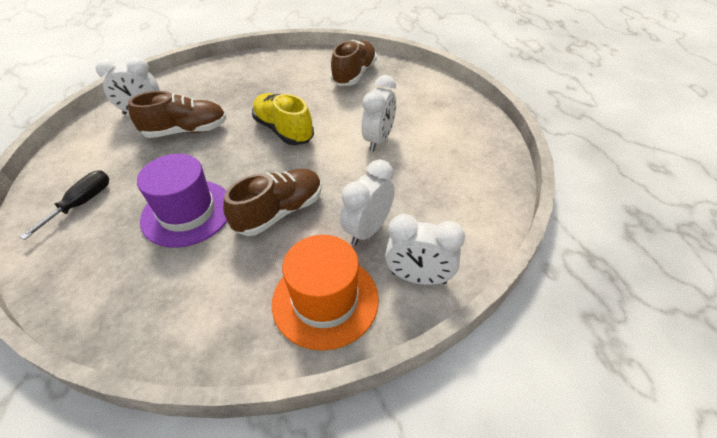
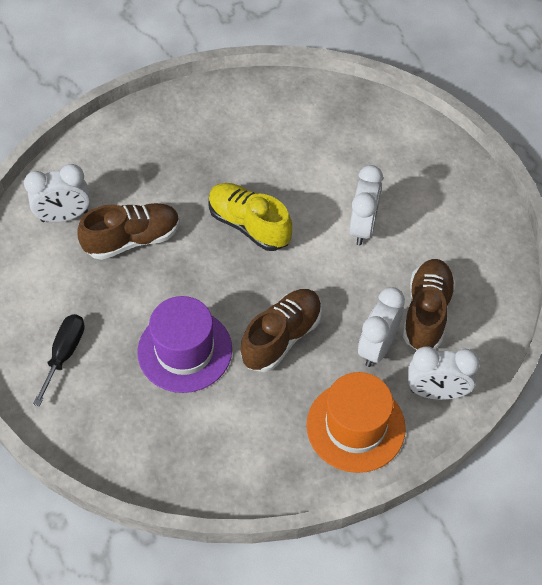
camera: 10 degrees left, 10 degrees up
(354, 74) = (309, 121): brown shoe -> brown shoe (426, 313)

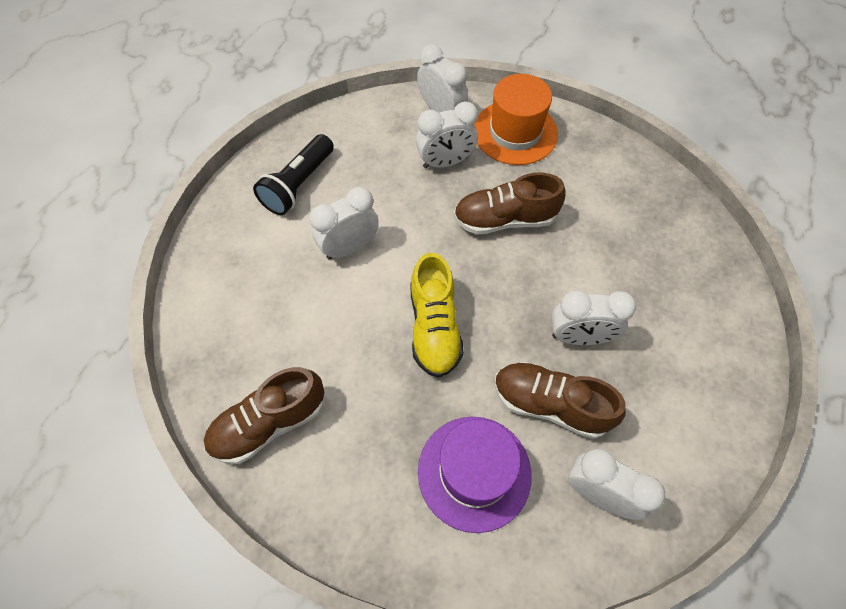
camera: 135 degrees left, 5 degrees up
(64, 354) = (694, 344): black screwdriver -> none
(149, 295) = (579, 337): none -> white clock
(185, 350) = (588, 268): purple hat -> purple hat (474, 472)
(426, 313) = (385, 156): brown shoe -> brown shoe (269, 423)
(454, 238) = (298, 184): none -> black flashlight

